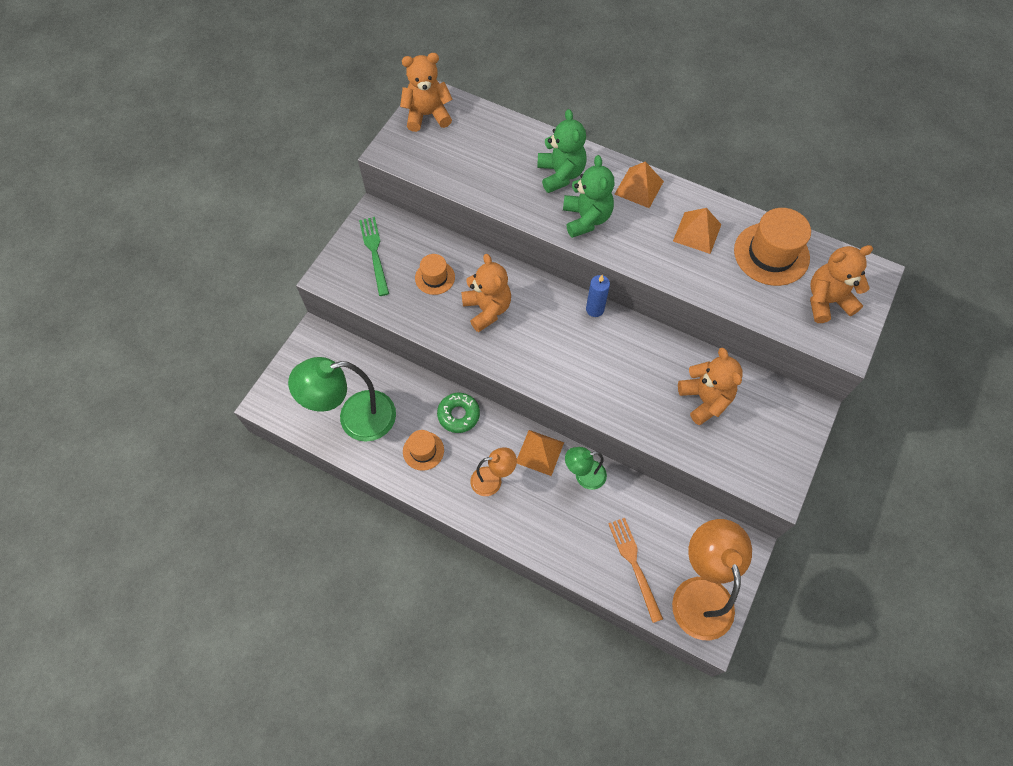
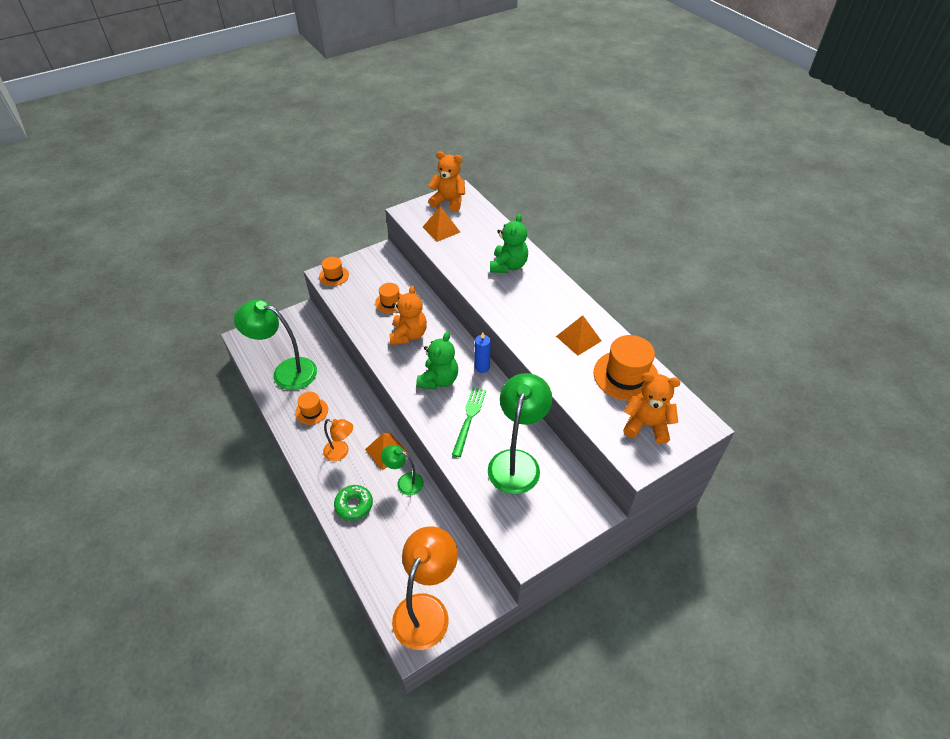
camera: 30 degrees right, 15 degrees down
(340, 274) = (334, 276): none -> orange hat
(374, 253) = (365, 273): green fork -> green fork (469, 418)
(458, 415) = (352, 401): green donut -> green donut (354, 505)
(586, 219) = (504, 298): green teddy bear -> green teddy bear (438, 380)
(634, 565) = (393, 561): orange fork -> none
(639, 187) = (558, 294): orange pyramid -> orange pyramid (441, 229)
(705, 399) = (517, 462): orange teddy bear -> green lamp

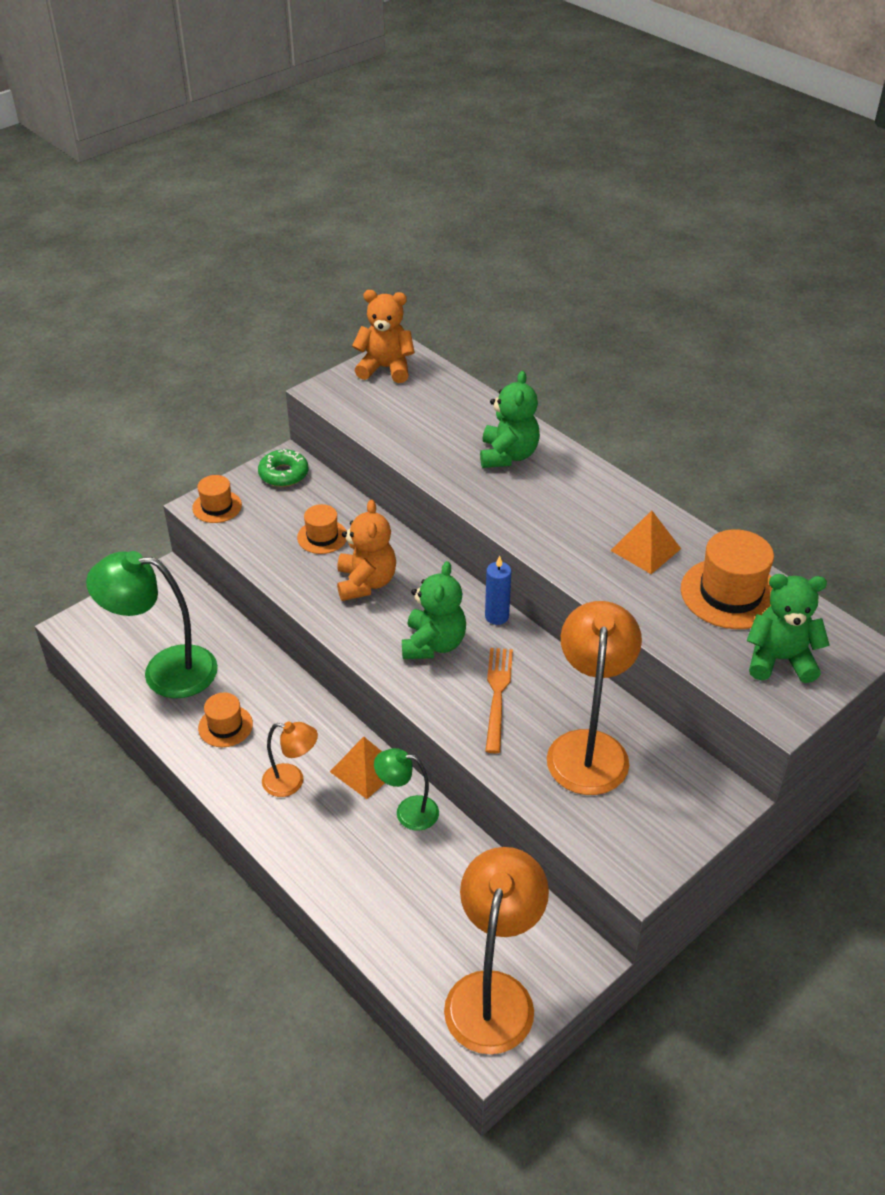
camera: 10 degrees left, 5 degrees down
(354, 505) = (335, 858): green donut -> green donut (283, 474)
(441, 229) = (386, 412): orange pyramid -> none
(469, 418) = (497, 694): green fork -> orange fork
(517, 462) = (588, 747): green lamp -> orange lamp
(646, 425) = (779, 659): orange teddy bear -> green teddy bear

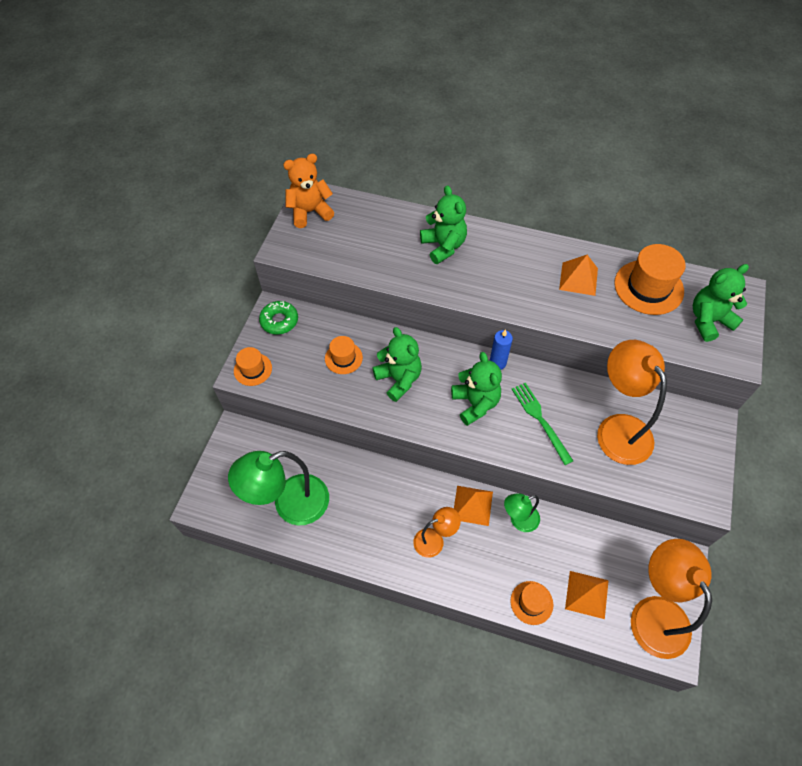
camera: 30 degrees left, 15 degrees up
(225, 726) = (362, 524): orange hat -> orange hat (531, 602)
(366, 583) = (399, 379): orange teddy bear -> green teddy bear
(425, 929) = (586, 594): none -> orange pyramid
(497, 694) = (540, 420): orange fork -> green fork

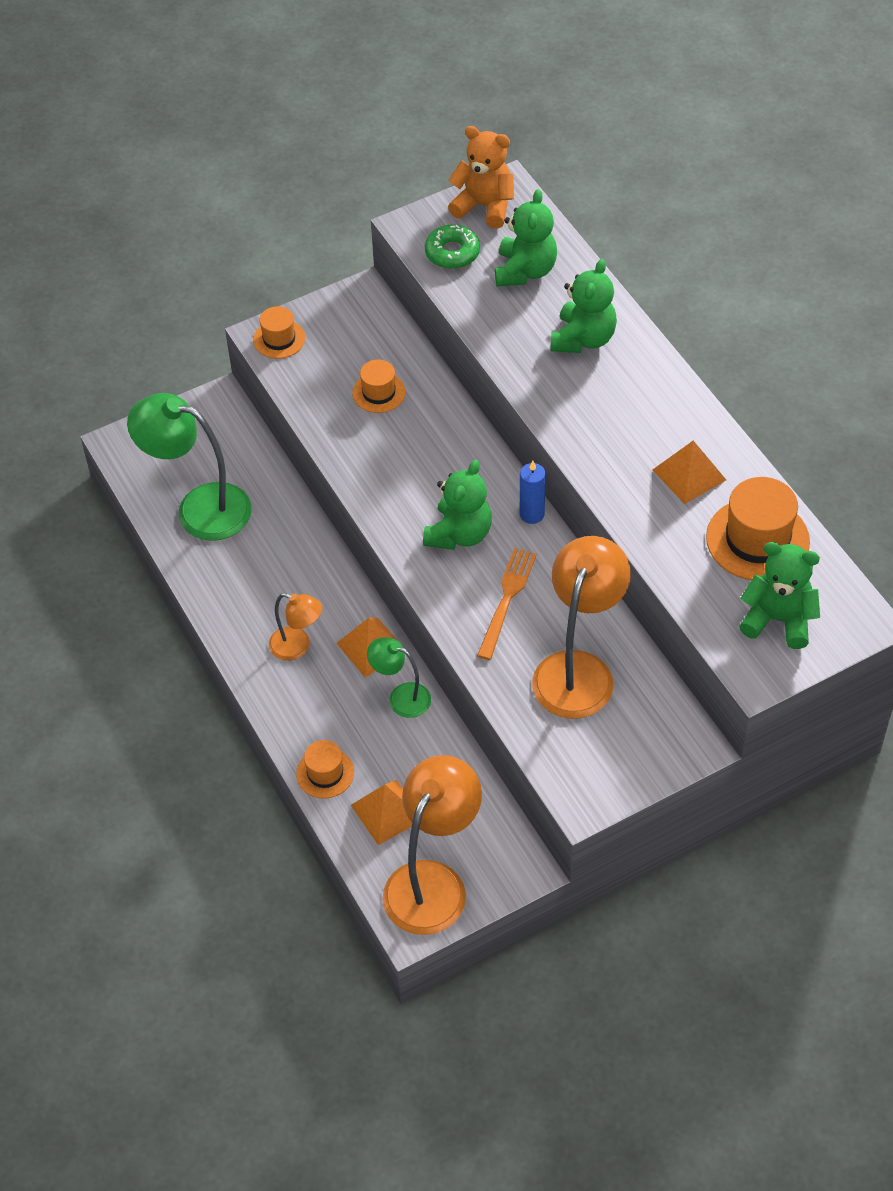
camera: 45 degrees right, 5 degrees down
(279, 321) = (356, 310): green donut -> green donut (452, 253)
(399, 379) = (410, 454): green teddy bear -> green teddy bear (525, 271)
(540, 420) = (507, 599): green fork -> orange fork

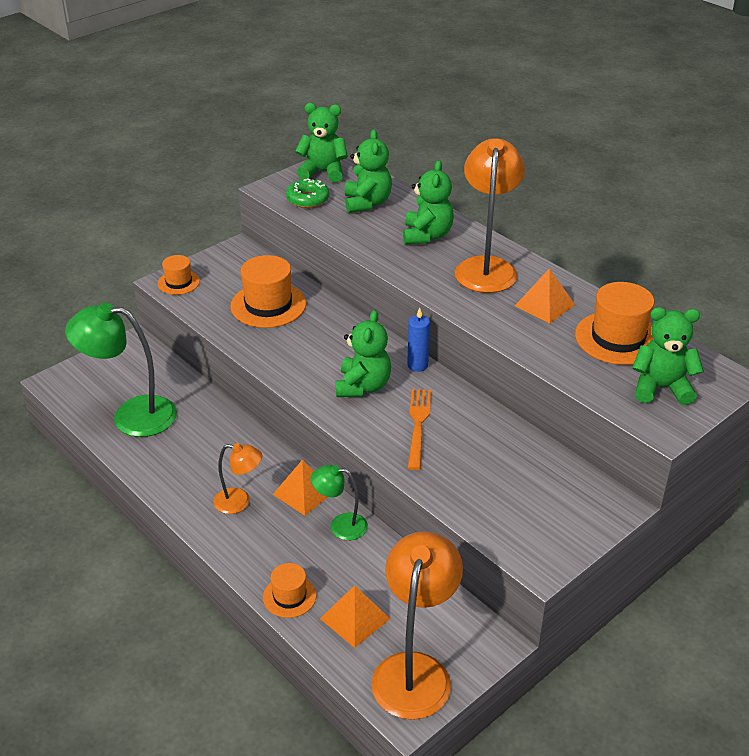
camera: 15 degrees left, 15 degrees down
(378, 392) = (268, 305): orange hat -> orange hat, size x1.75
(484, 206) = (323, 172): orange teddy bear -> green teddy bear
(578, 670) = (497, 466): orange lamp -> orange lamp (486, 267)

